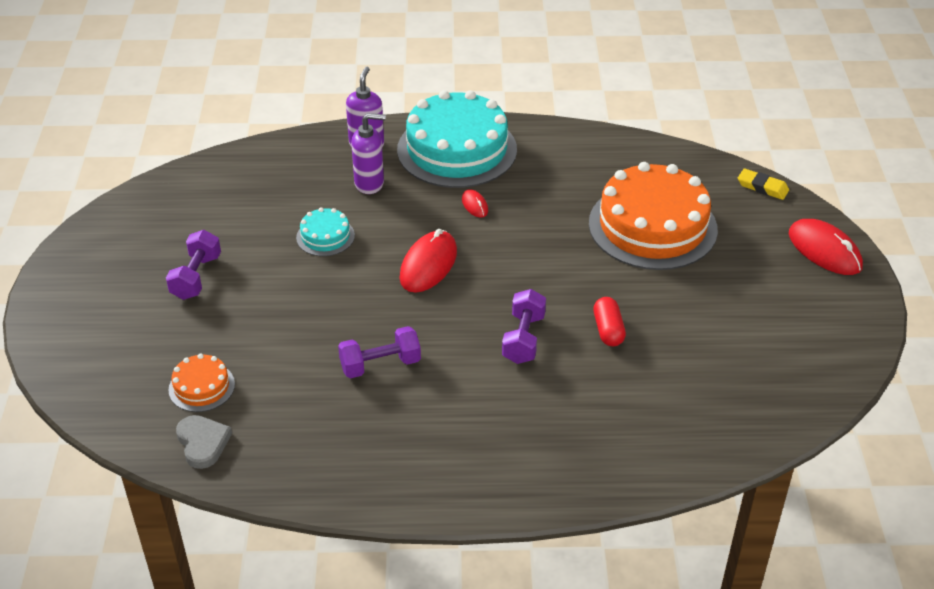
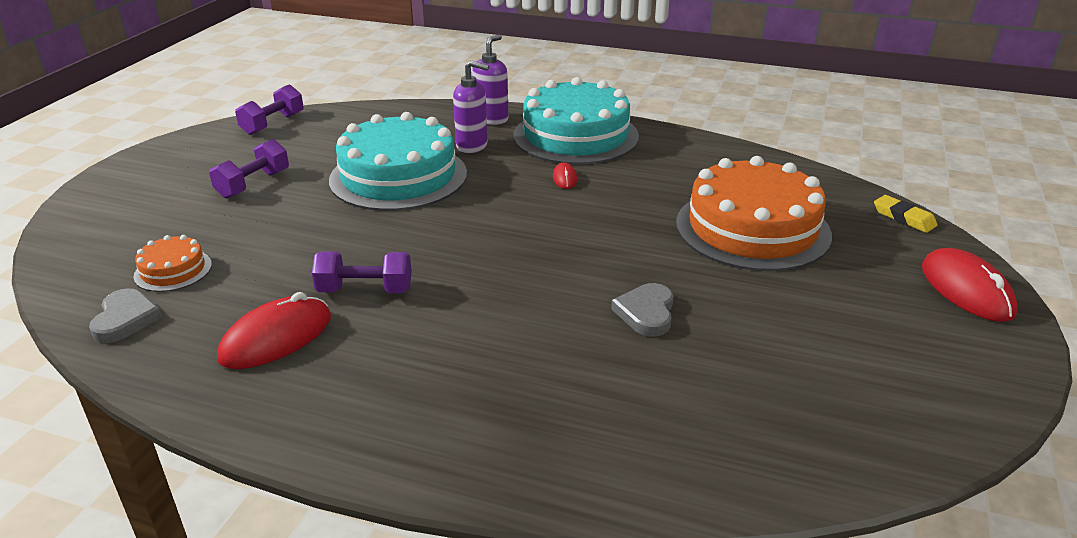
camera: 20 degrees right, 10 degrees down
(325, 236) = (398, 176): turquoise cake -> turquoise cake, size x2.22
(428, 265) = (482, 216): red mouse -> red mouse (276, 338)
(523, 339) = (540, 300): purple dumbbell -> purple dumbbell (273, 124)
(608, 330) = (646, 313): red capsule -> grey heart

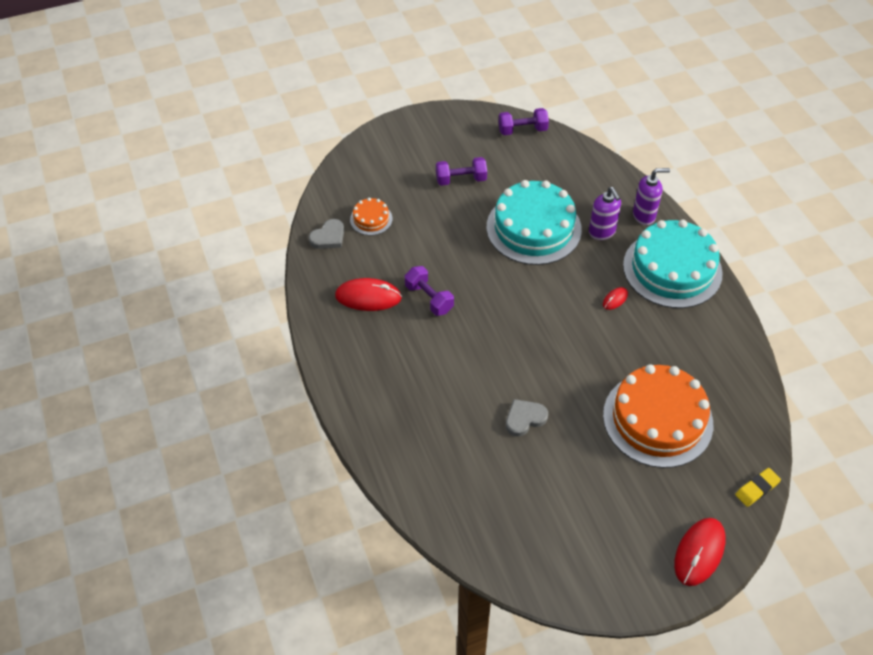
camera: 50 degrees right, 20 degrees up
(903, 218) = (757, 488): yellow eraser -> yellow eraser turned 45 degrees clockwise

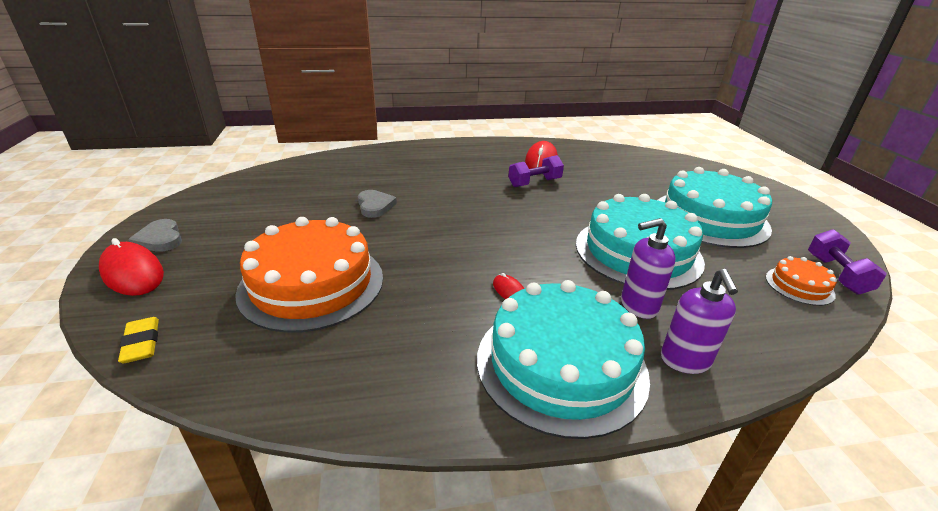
camera: 100 degrees right, 20 degrees down
(328, 237) = (611, 153): grey heart -> grey heart (160, 239)
(371, 219) = (636, 170): orange cake -> orange cake (799, 286)
(461, 180) = (710, 218): purple dumbbell -> turquoise cake

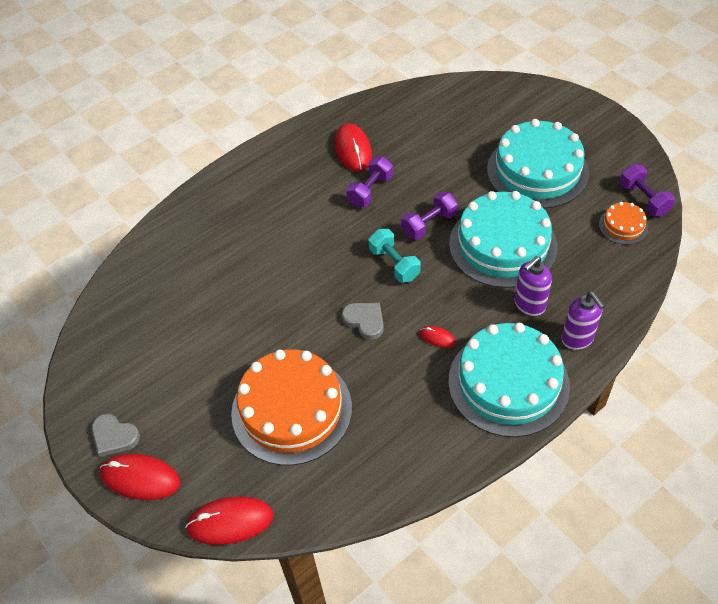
camera: 25 degrees left, 20 degrees up
(142, 343) = (230, 522): yellow eraser -> red mouse
(375, 206) = (256, 298): grey heart -> grey heart (365, 321)
(514, 227) = (394, 264): none -> turquoise dumbbell
(571, 215) = (429, 224): none -> purple dumbbell

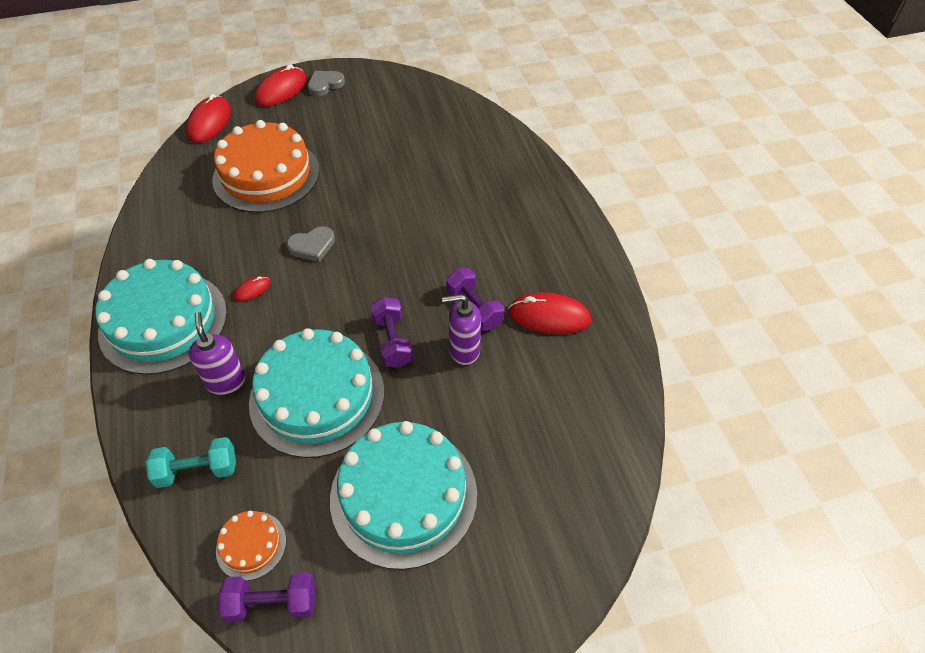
camera: 110 degrees right, 0 degrees up
(394, 264) = (361, 291): turquoise dumbbell -> turquoise dumbbell (197, 470)
(577, 339) = (155, 403): purple soap dispenser -> purple soap dispenser (464, 350)

